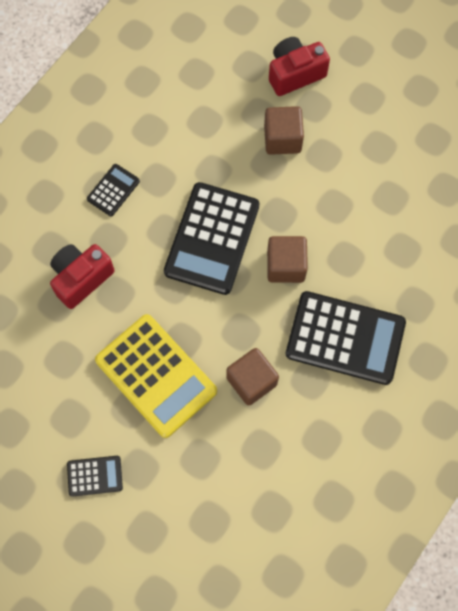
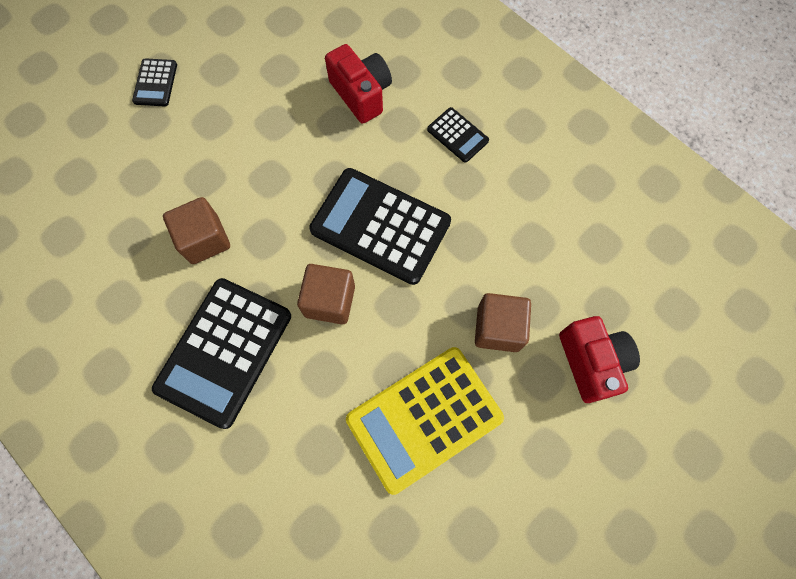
camera: 100 degrees right, 0 degrees up
(156, 376) = (238, 148): yellow calculator -> yellow calculator (424, 418)

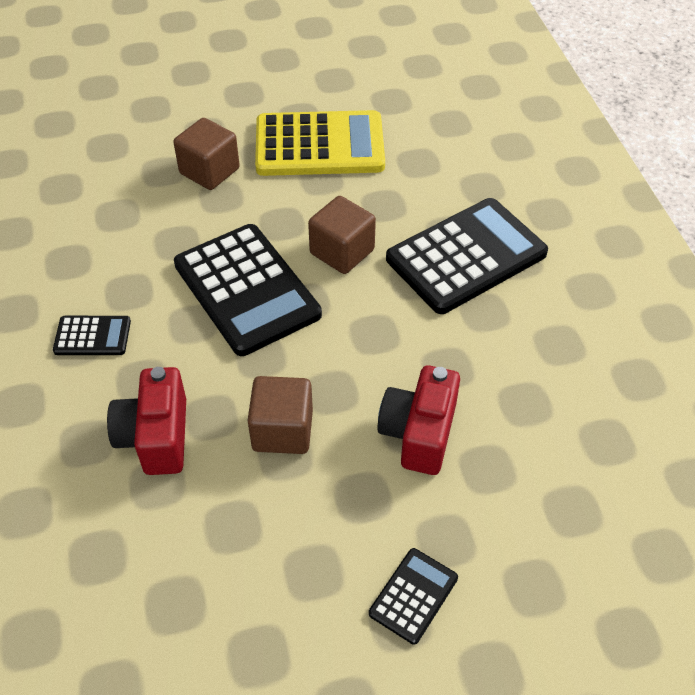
camera: 150 degrees left, 20 degrees down
(205, 240) = (439, 360): brown cube -> brown cube (282, 430)
(457, 135) = (92, 336): black calculator -> black calculator turned 105 degrees clockwise
(591, 362) = (157, 123): red camera -> red camera (418, 433)

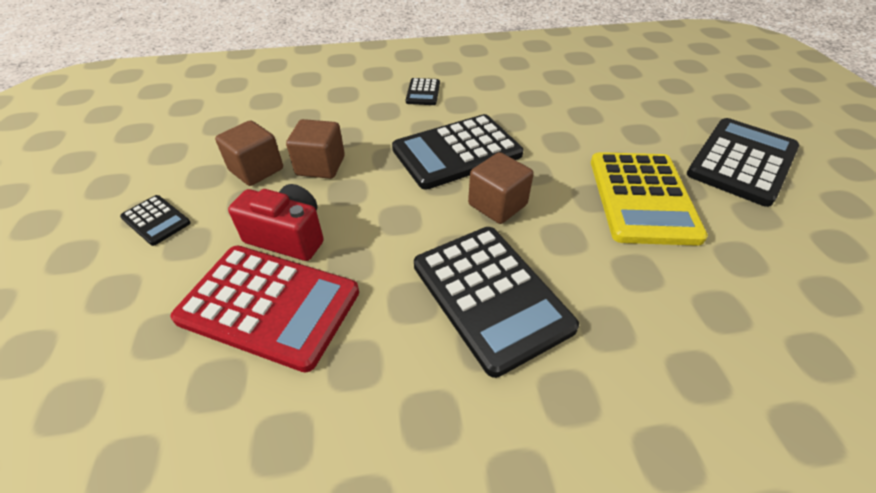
camera: 95 degrees right, 5 degrees down
(156, 437) = (337, 116): red camera -> none
(209, 171) = (589, 135): brown cube -> brown cube (256, 170)
(256, 70) = (742, 161): none -> black calculator
(516, 424) = (269, 305): none -> red calculator

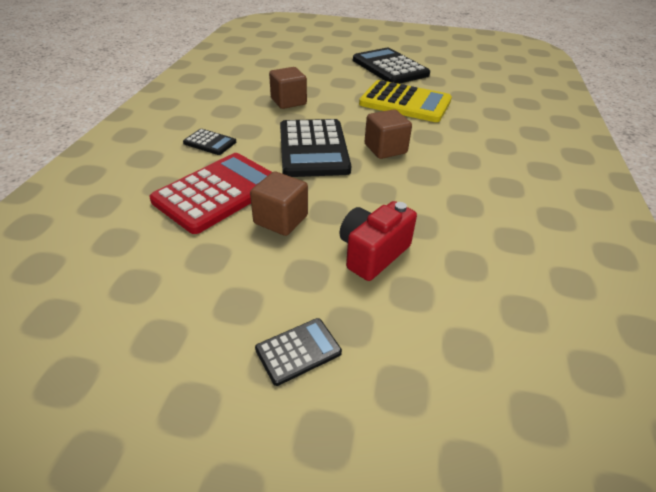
camera: 70 degrees left, 5 degrees down
(256, 170) = (256, 263): brown cube -> brown cube (288, 101)
(269, 305) = (451, 274): red calculator -> red calculator (218, 192)
(490, 295) = (469, 174): black calculator -> none

